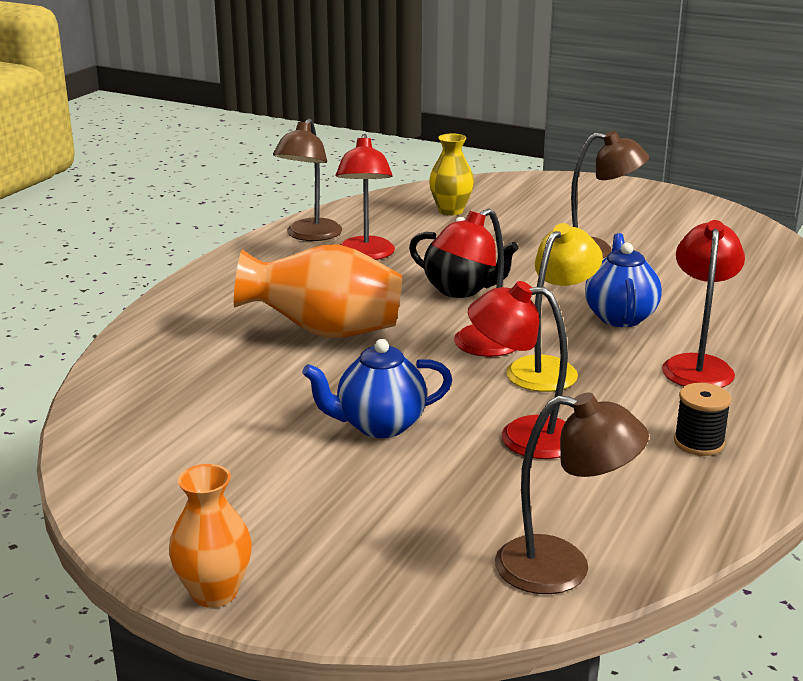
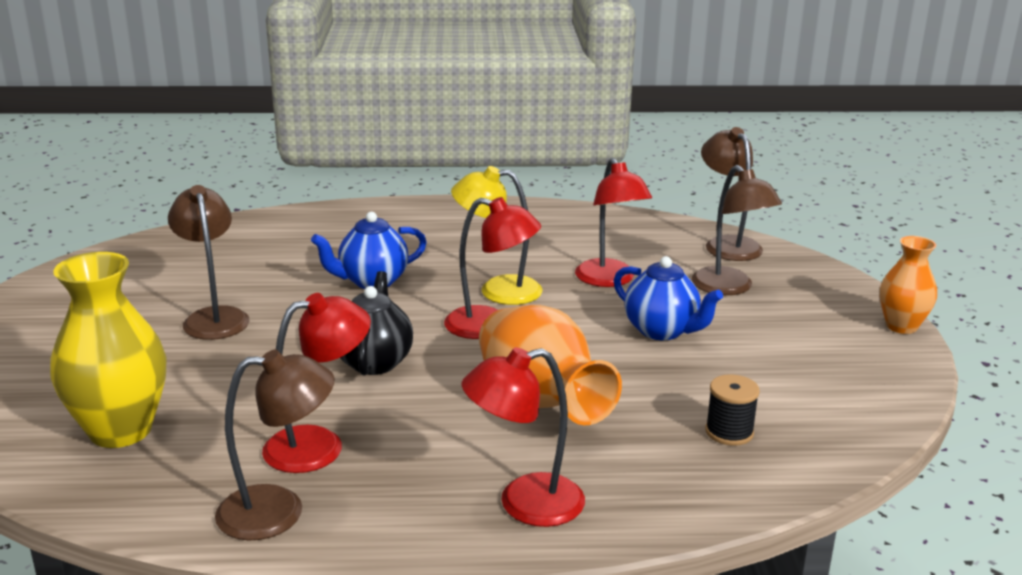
camera: 120 degrees left, 0 degrees up
(432, 508) = (729, 288): none -> brown lamp
(450, 211) = (120, 430): yellow vase -> yellow vase, size x1.66
(697, 365) = (435, 244): red lamp -> red lamp (524, 504)
(699, 443) = (548, 230): black spool -> black spool (729, 432)

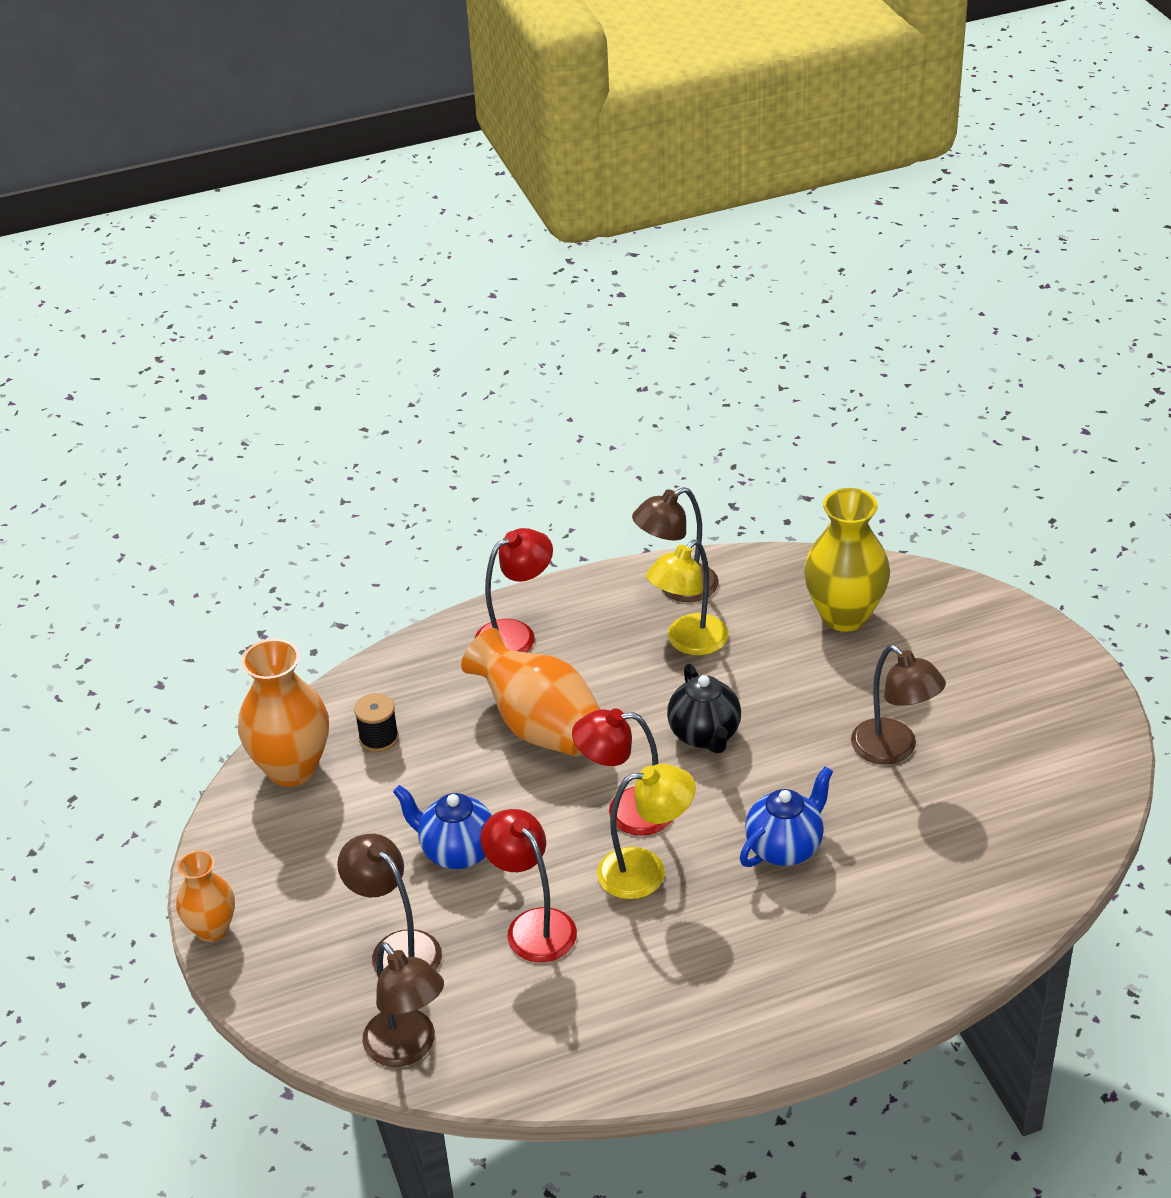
camera: 165 degrees right, 15 degrees up
(319, 445) = (688, 642): red lamp -> yellow lamp
(834, 425) = (292, 768): none -> orange vase

